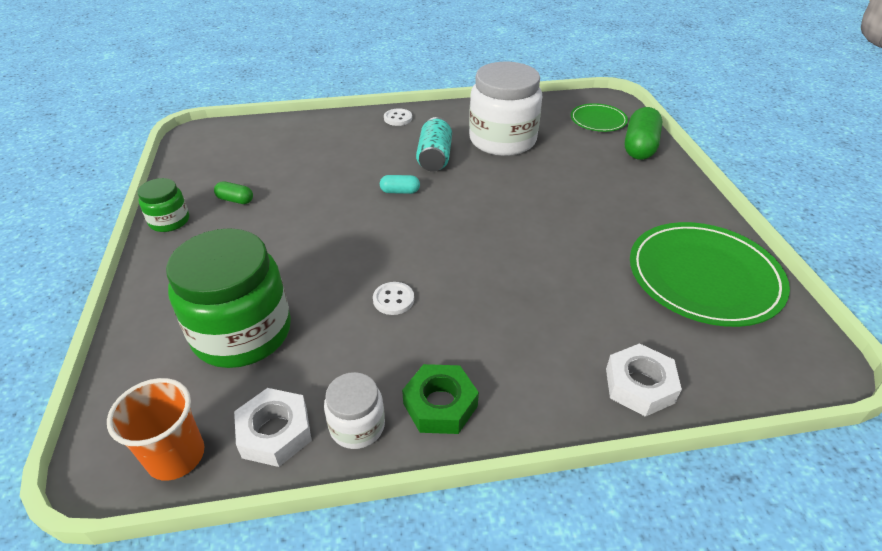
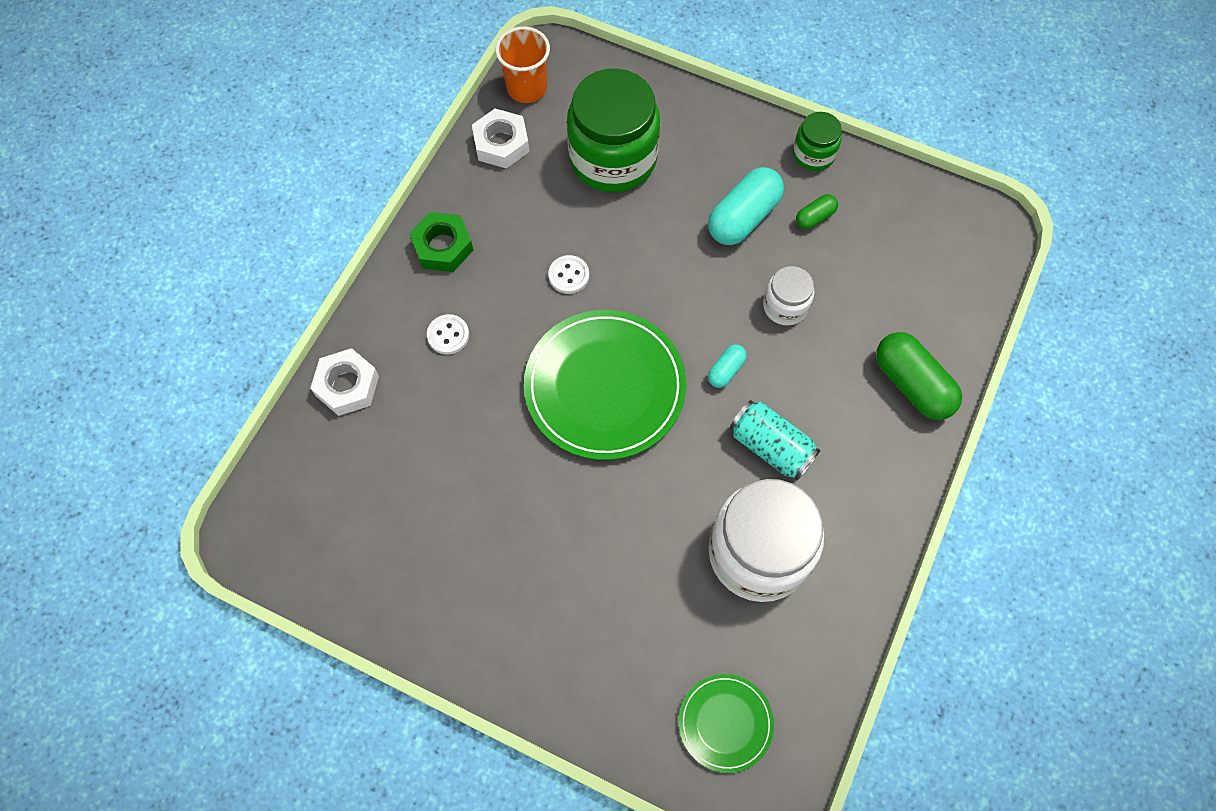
camera: 125 degrees right, 25 degrees up
(259, 231) = (743, 217): none -> turquoise capsule
(357, 426) = (467, 190): white jar -> white jar (785, 306)
(398, 118) = (897, 463): white button -> white button (448, 335)
(640, 147) = (626, 714): green capsule -> green capsule (912, 384)
(704, 277) = (391, 550): green plate -> green plate (605, 387)

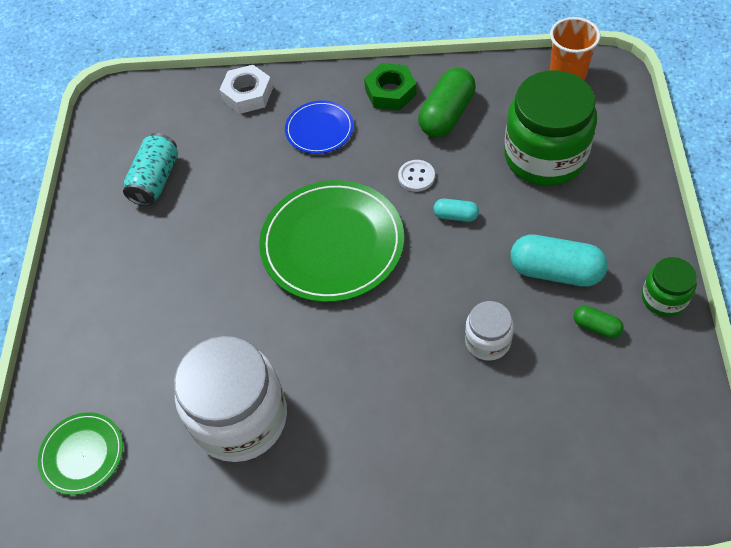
camera: 70 degrees right, 10 degrees down
(448, 335) = (319, 129): white button -> blue plate
(501, 143) = (504, 83): white nut -> none
(726, 370) = (396, 322): turquoise capsule -> turquoise capsule (455, 216)
(771, 447) = (343, 386): turquoise can -> turquoise can (155, 180)
(912, 384) = (472, 482): green capsule -> green capsule (446, 115)

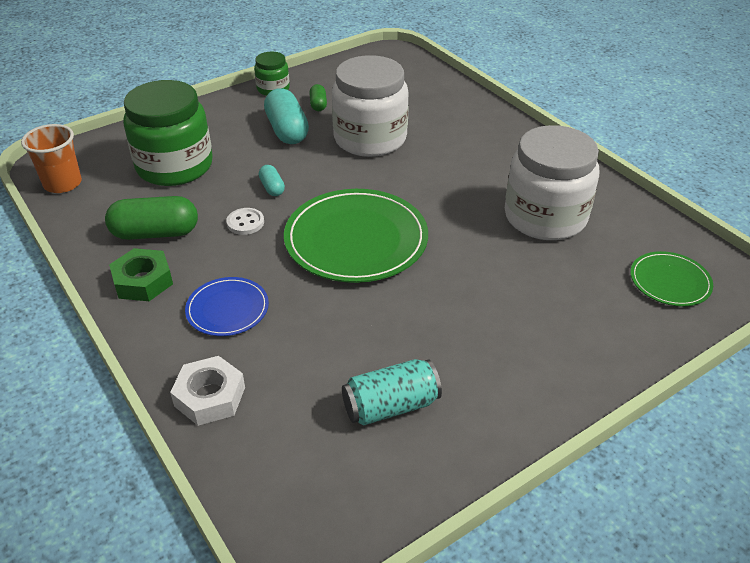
camera: 130 degrees left, 15 degrees down
(487, 341) = (370, 138): white jar -> white jar, size x2.04

